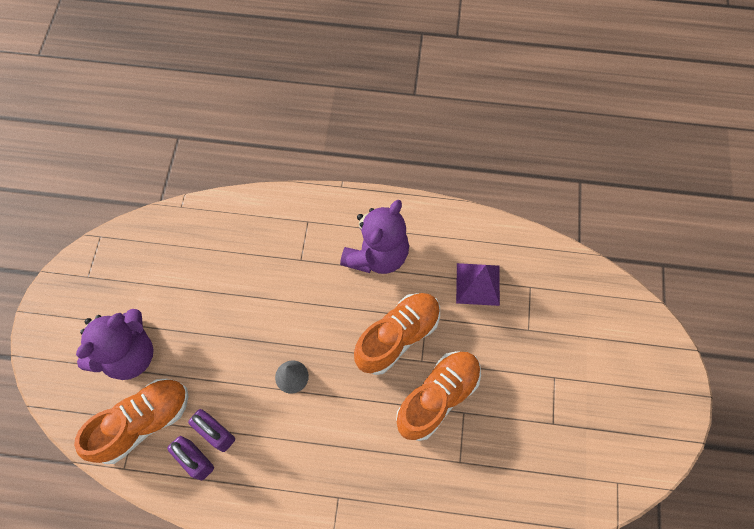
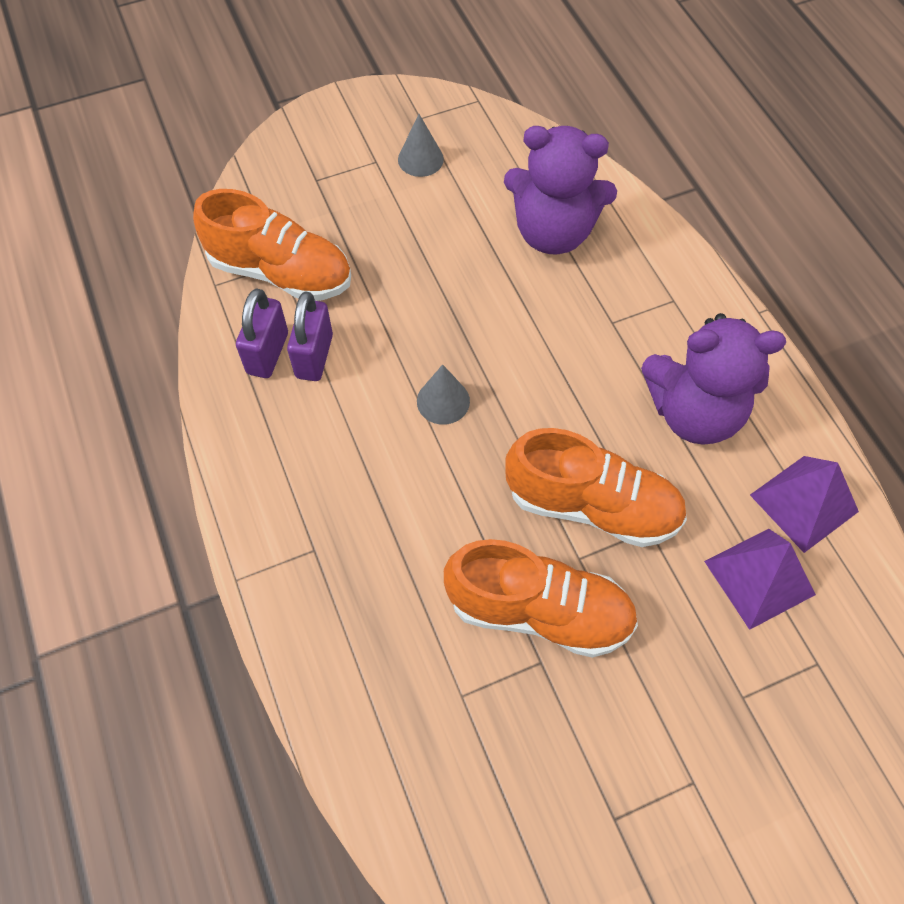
camera: 60 degrees right, 5 degrees down
(119, 294) = (420, 159): none -> grey cone
(129, 354) = (354, 211): purple teddy bear -> purple teddy bear (553, 232)
(453, 239) = (803, 503): none -> purple pyramid

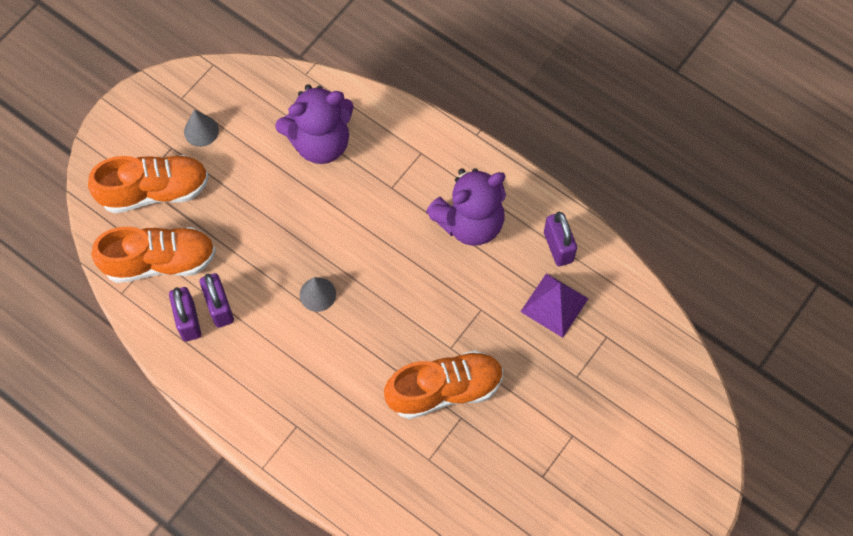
camera: 30 degrees left, 5 degrees up
(592, 505) = (441, 312): orange shoe -> orange shoe (154, 191)
(803, 503) = (558, 247): purple pyramid -> purple padlock

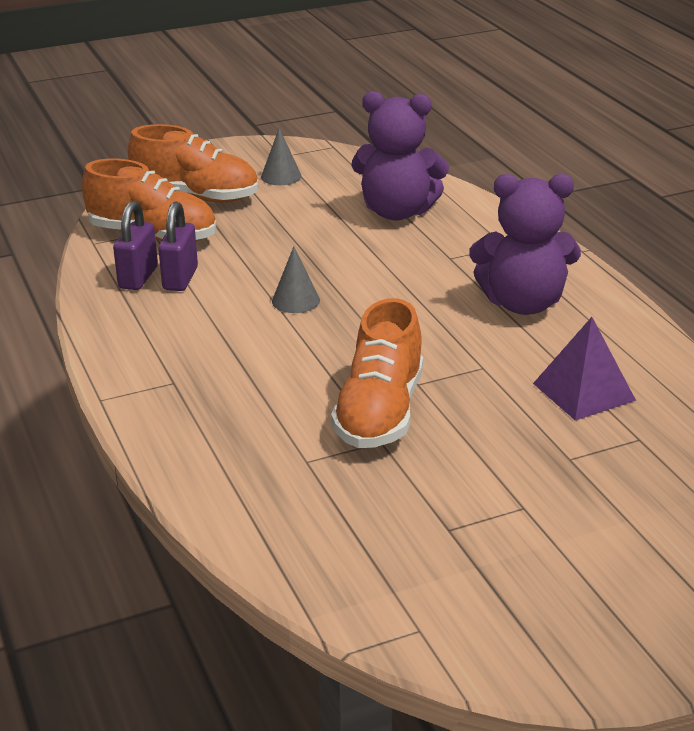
camera: 30 degrees right, 35 degrees down
(444, 390) = (379, 412): orange shoe -> orange shoe turned 90 degrees clockwise
(558, 247) = (624, 350): purple padlock -> none

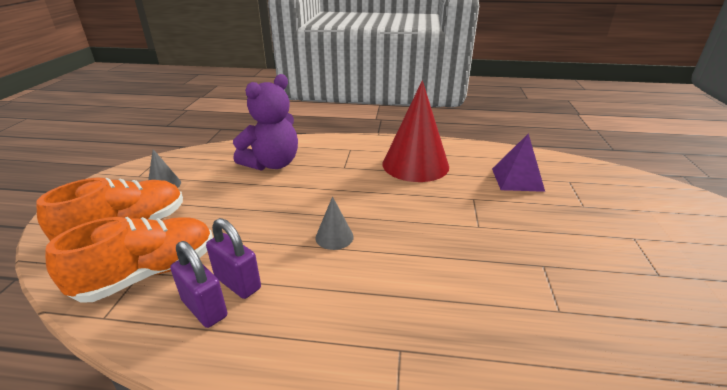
camera: 60 degrees left, 0 degrees up
(379, 412) = (507, 253): orange shoe -> none
(523, 303) = (415, 165): purple teddy bear -> red cone

